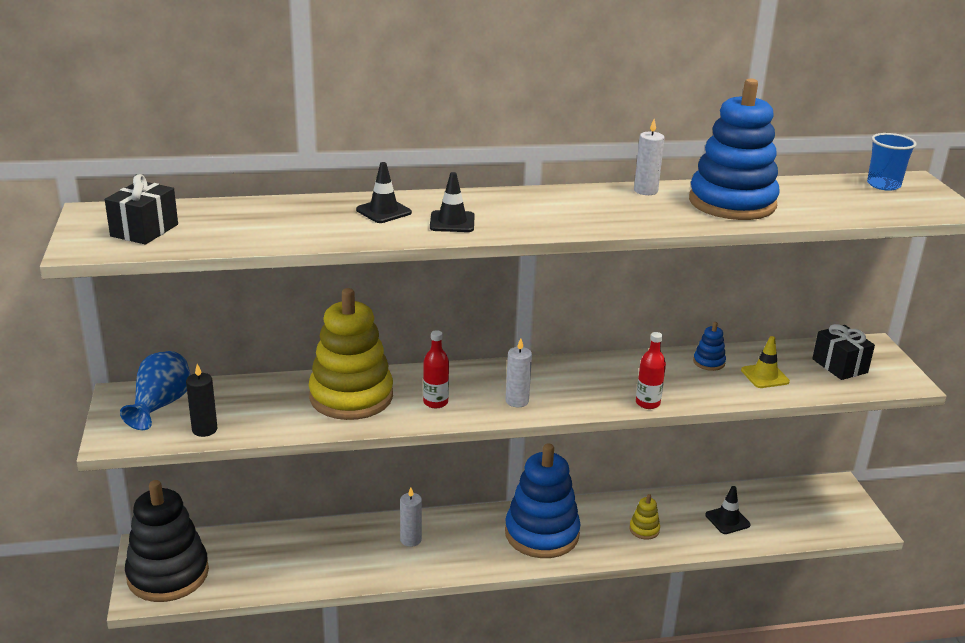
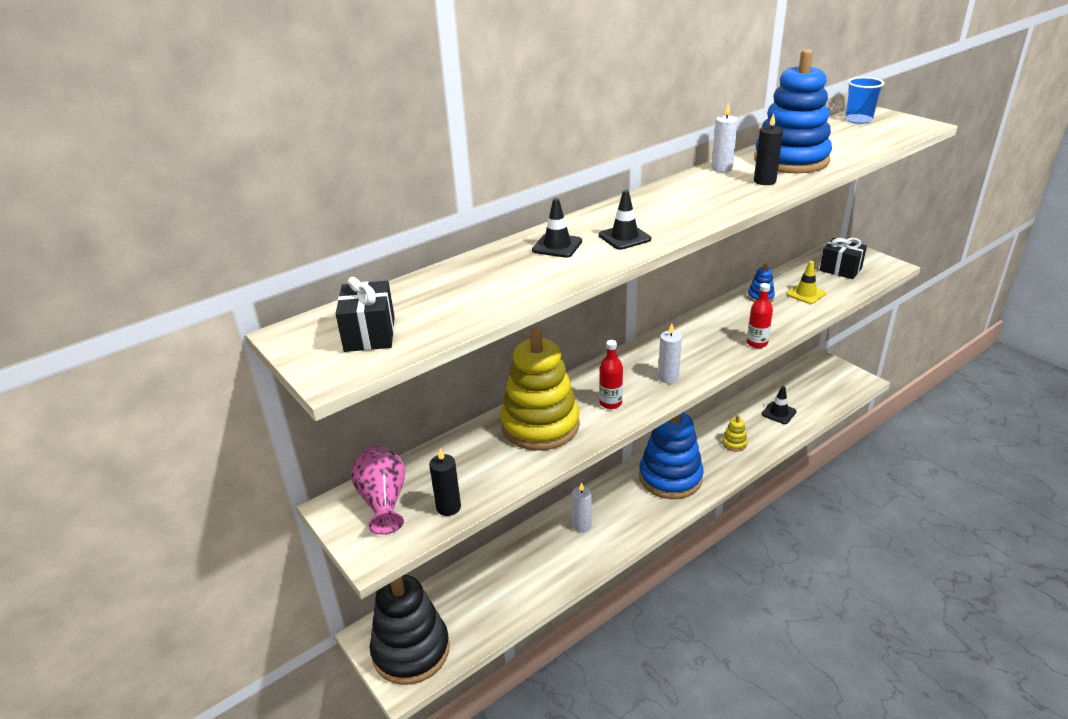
camera: 25 degrees left, 5 degrees up
(160, 405) = (383, 502): blue vase -> pink vase
(668, 214) = (764, 181): none -> black candle

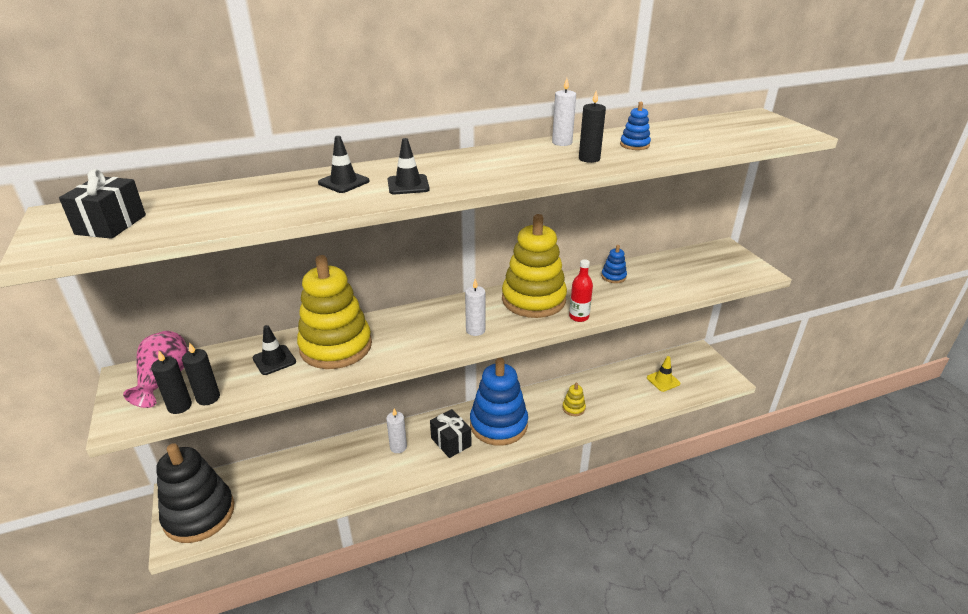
camera: 15 degrees right, 0 degrees up
(425, 523) = (180, 406): none -> black candle
(610, 403) = (408, 341): red bottle -> none
(701, 335) = (533, 300): none -> yellow stacking toy
(778, 413) = (631, 390): black traffic cone -> black traffic cone (274, 360)
(791, 160) = (634, 145): blue stacking toy -> blue stacking toy, size x0.41
(805, 294) = (658, 282): yellow traffic cone -> yellow traffic cone (663, 380)
(840, 269) = (708, 266): black gift -> black gift (451, 442)
(858, 120) = (739, 120): blue cup -> none

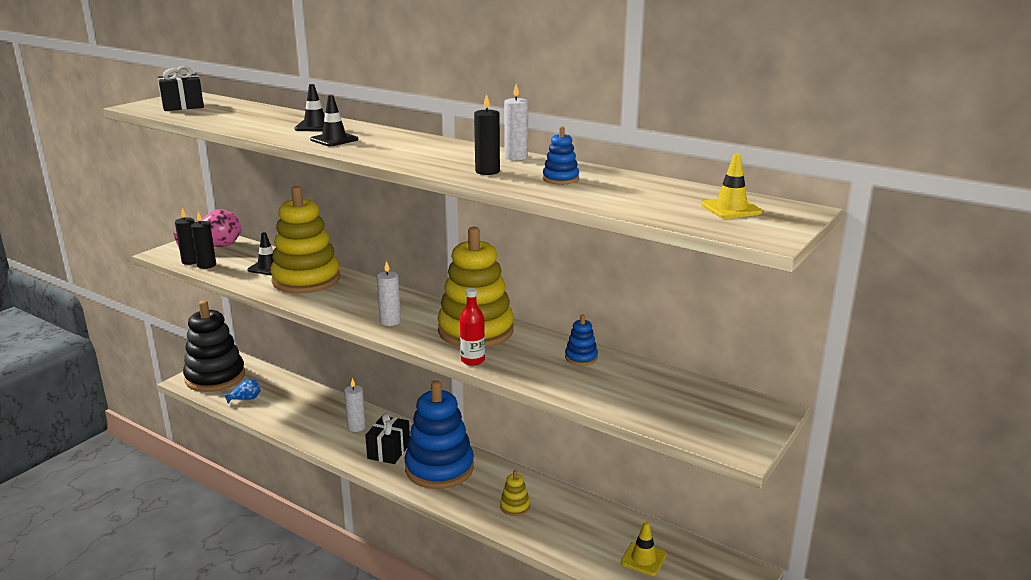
camera: 55 degrees right, 10 degrees down
(270, 504) = (245, 399): none -> blue vase
(743, 126) = (731, 209): none -> yellow traffic cone

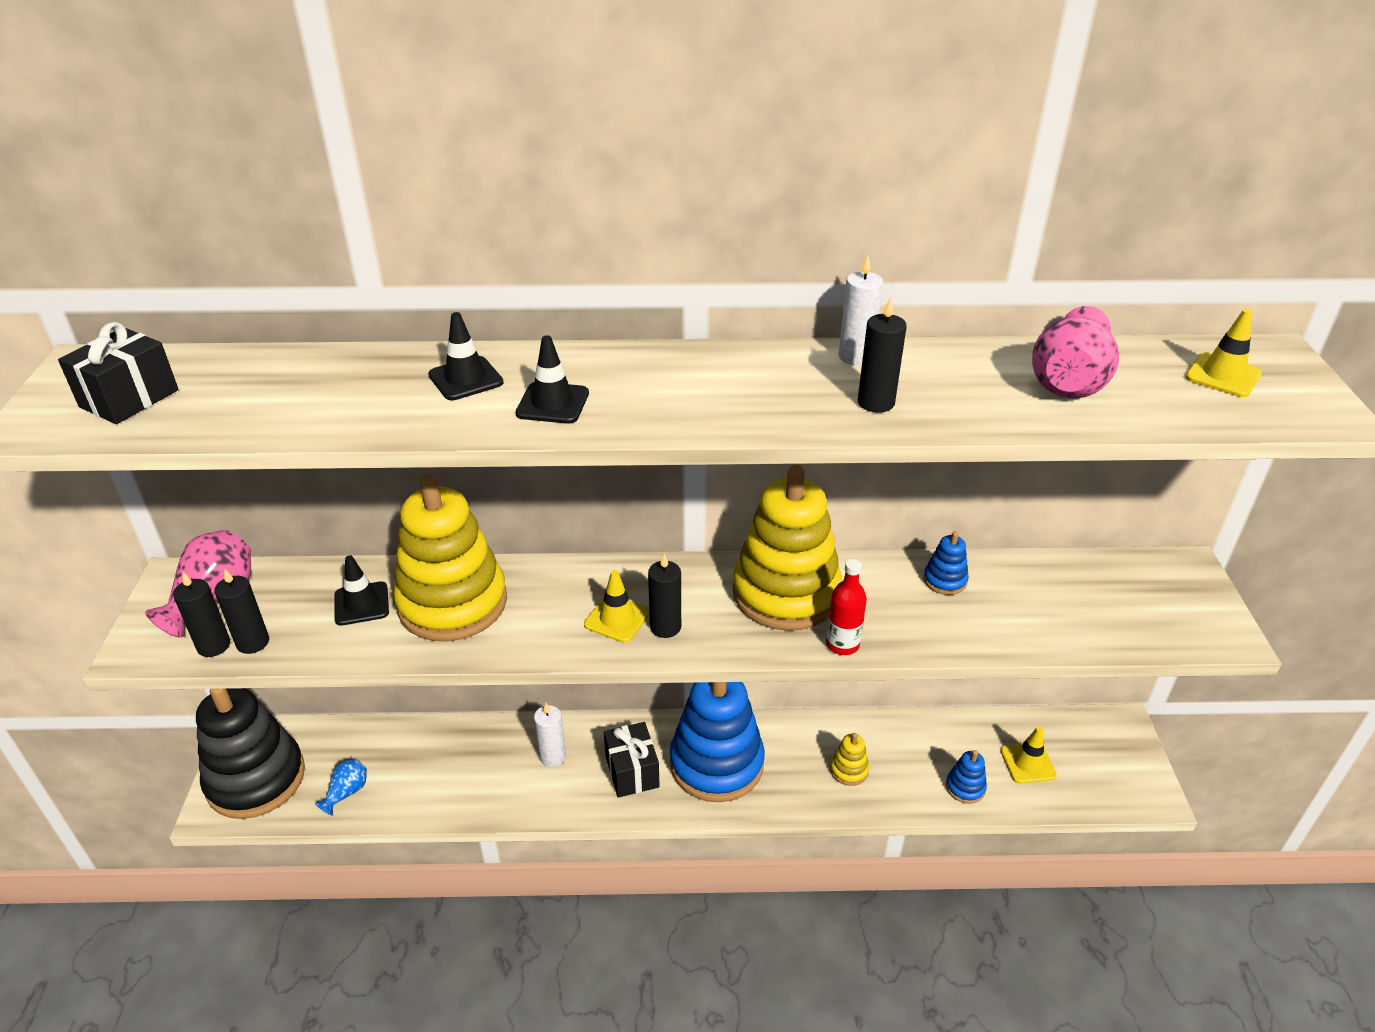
camera: 35 degrees left, 15 degrees up
(372, 310) = (617, 619): none -> yellow traffic cone
(390, 321) = (665, 627): white candle -> black candle
(560, 179) = (979, 385): blue stacking toy -> blue stacking toy (965, 787)
(619, 189) = (1068, 382): none -> pink vase

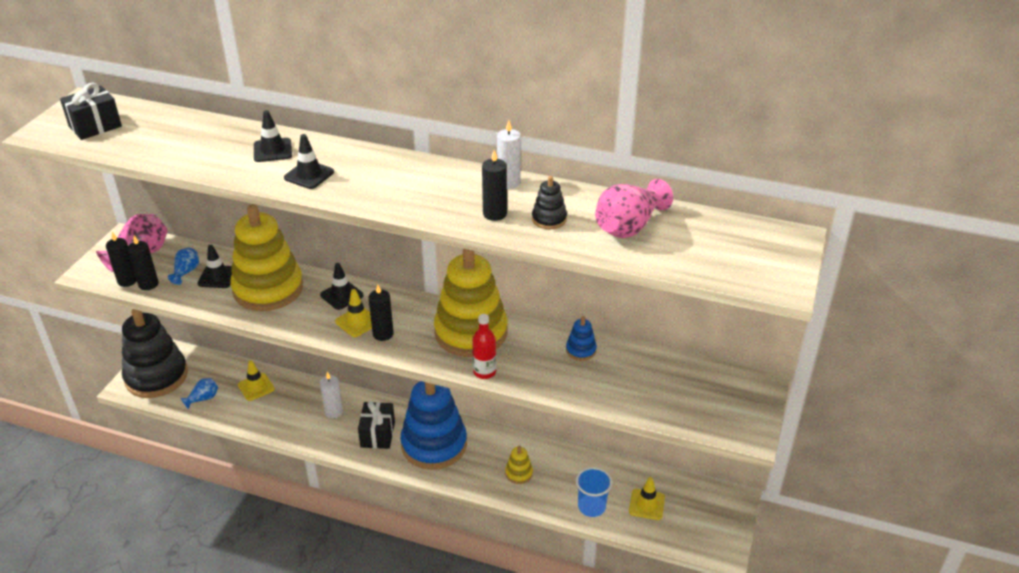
camera: 20 degrees right, 0 degrees up
(306, 608) = (186, 272): none -> blue vase
(569, 585) = (341, 295): none -> black traffic cone
(956, 394) = (549, 219): none -> black stacking toy
(965, 787) = (591, 507): blue stacking toy -> blue cup
(1222, 376) = (737, 244): yellow traffic cone -> yellow traffic cone (256, 387)

